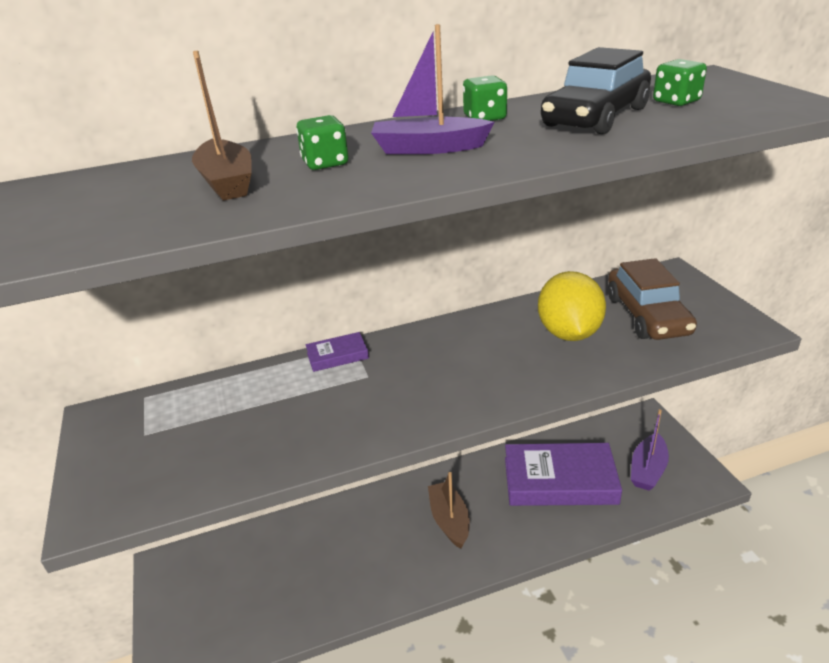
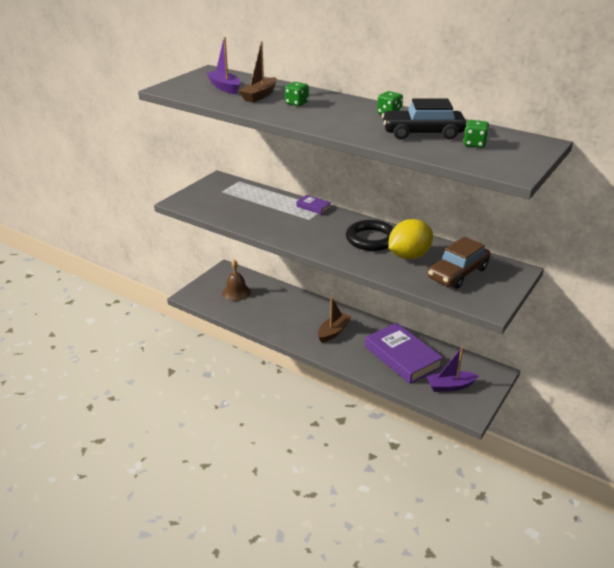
camera: 50 degrees right, 0 degrees up
(238, 587) = (236, 292): none -> brown bell
(428, 148) = (336, 114): purple boat -> purple boat (225, 87)
(491, 344) = (371, 239): none -> black ring

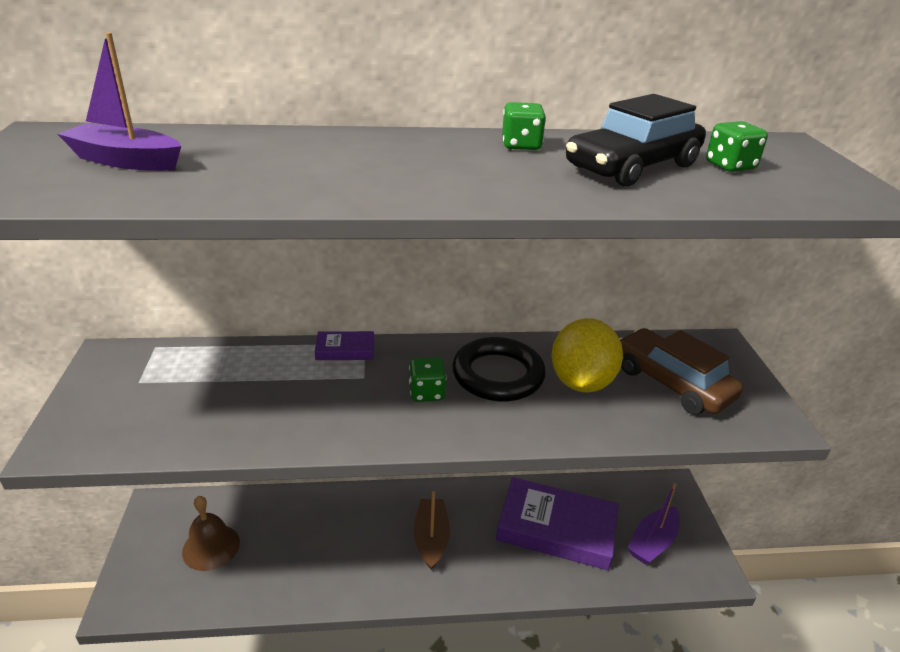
camera: 40 degrees left, 0 degrees up
(259, 96) = (233, 162): brown boat -> none
(296, 103) = (334, 162): green dice -> green dice (426, 393)
(457, 273) = (672, 383): brown car -> brown car turned 135 degrees clockwise

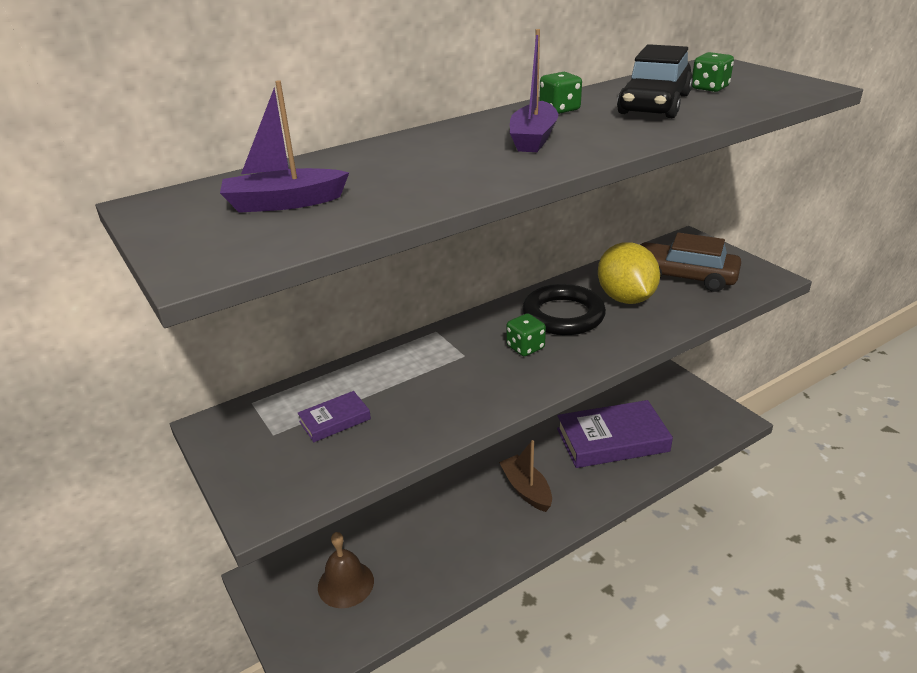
camera: 25 degrees left, 0 degrees up
(345, 350) = (426, 342): purple book -> purple book (335, 420)
(652, 542) = (684, 419): purple boat -> purple boat (533, 138)

